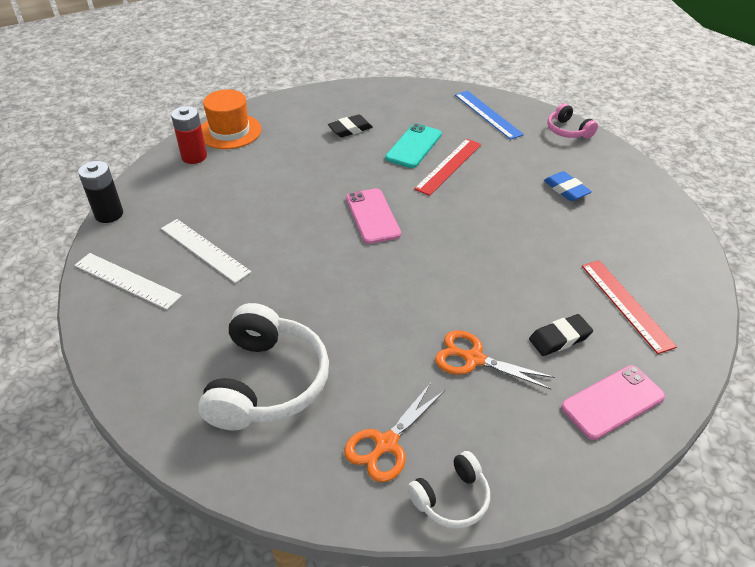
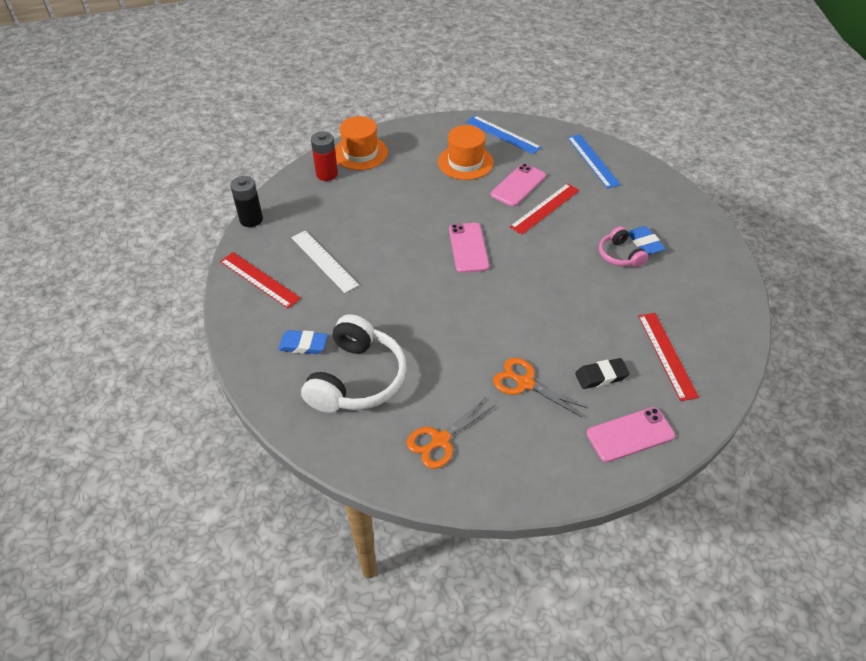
camera: 10 degrees right, 5 degrees up
(126, 281) = (259, 280): white ruler -> red ruler
(192, 350) = (303, 345): none -> blue eraser
(350, 129) = (465, 162): black eraser -> orange hat
(385, 98) = (503, 134): none -> blue ruler
(413, 146) = (518, 185): turquoise phone -> pink phone
(451, 498) = (481, 489): white headphones -> none
(568, 131) = (663, 185): pink headphones -> pink headphones (619, 255)

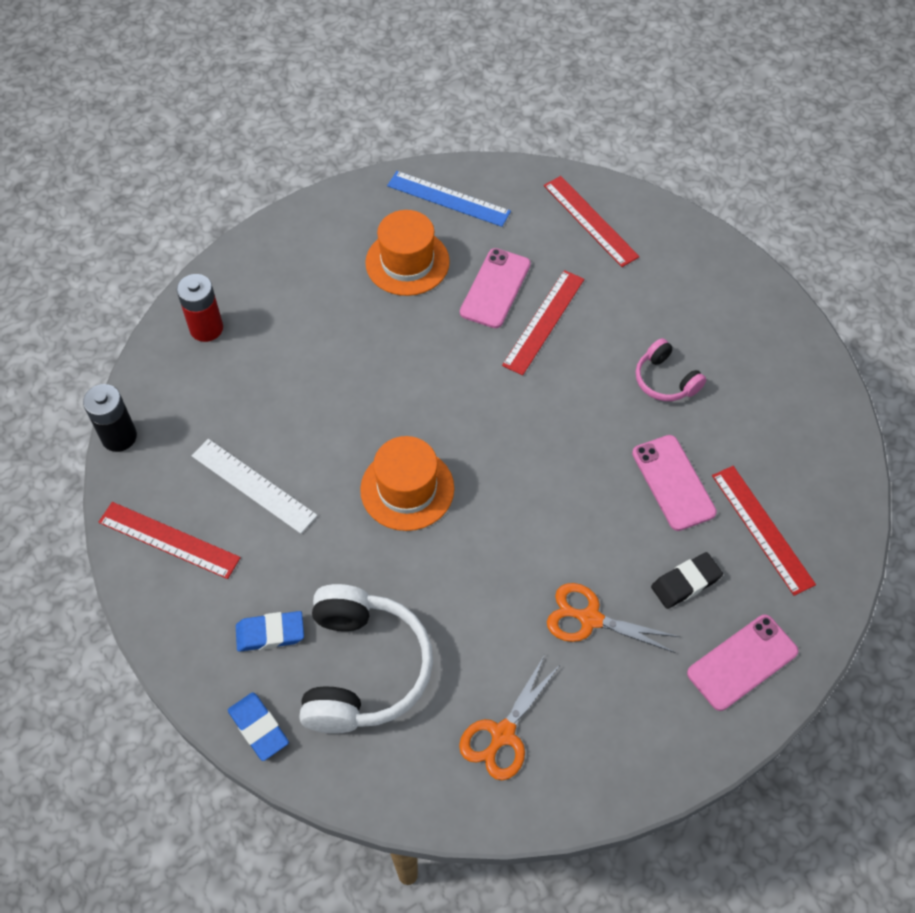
camera: 15 degrees left, 10 degrees up
(360, 153) = (245, 278): orange hat -> orange hat (407, 489)
(468, 248) = (454, 415): pink phone -> pink phone (673, 482)
(592, 161) = (590, 221): blue ruler -> red ruler
(644, 243) = (694, 352): blue eraser -> blue eraser (258, 728)

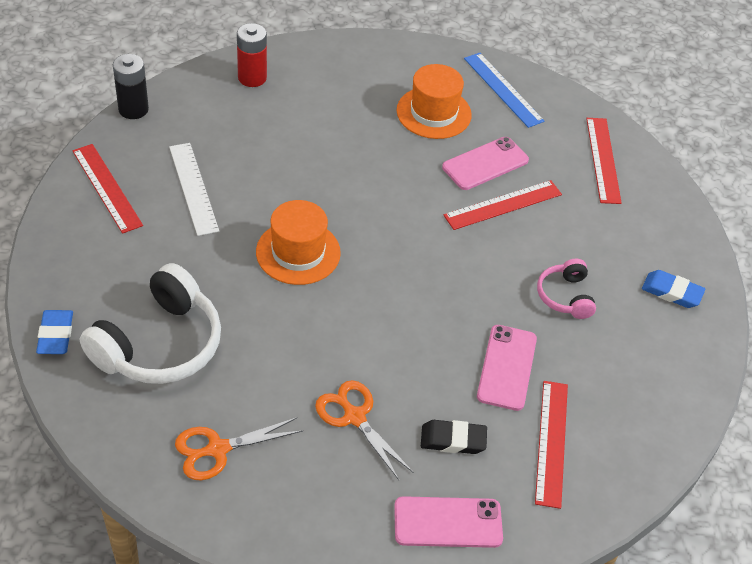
camera: 30 degrees right, 10 degrees down
(270, 633) = (118, 283): blue eraser -> blue eraser (671, 292)

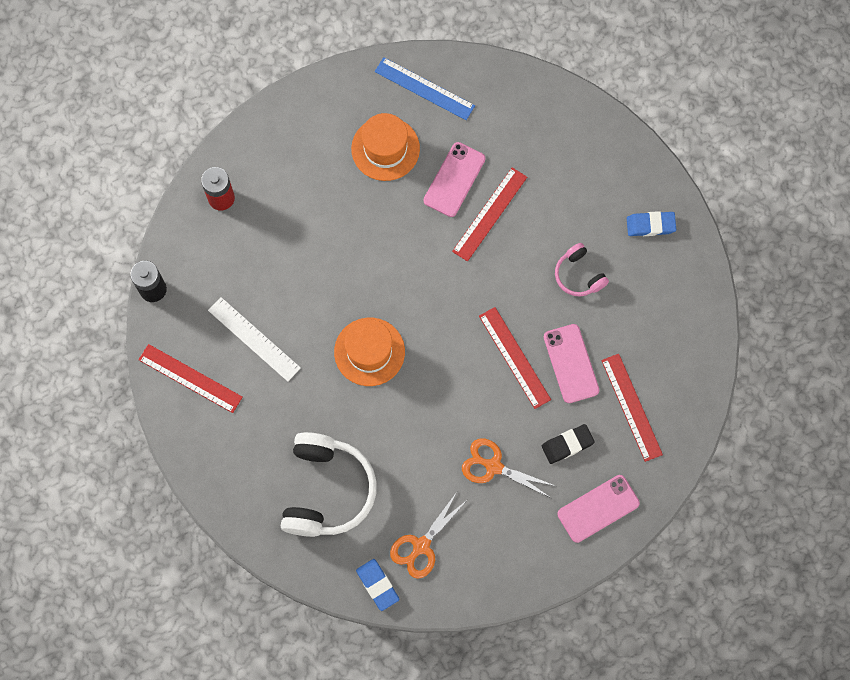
camera: 25 degrees left, 25 degrees up
(55, 335) = (251, 526): blue eraser -> blue eraser (377, 585)
(602, 160) = (539, 120): red ruler -> red ruler (514, 357)

